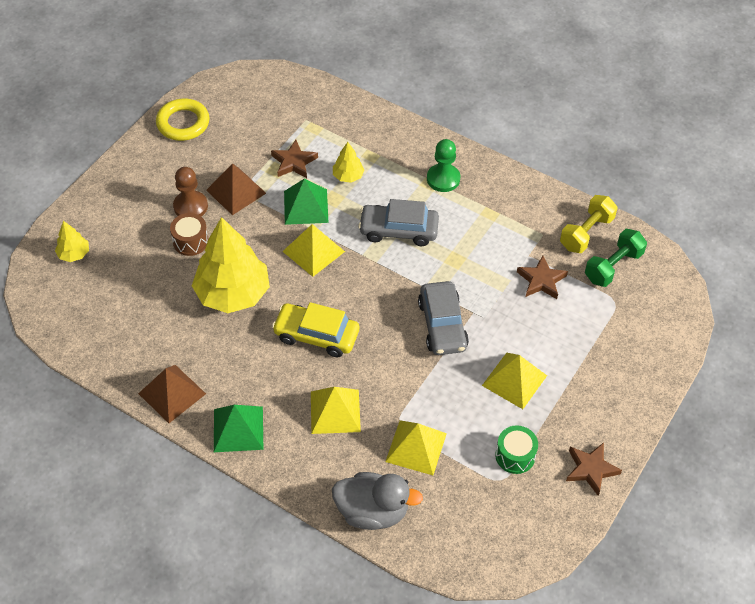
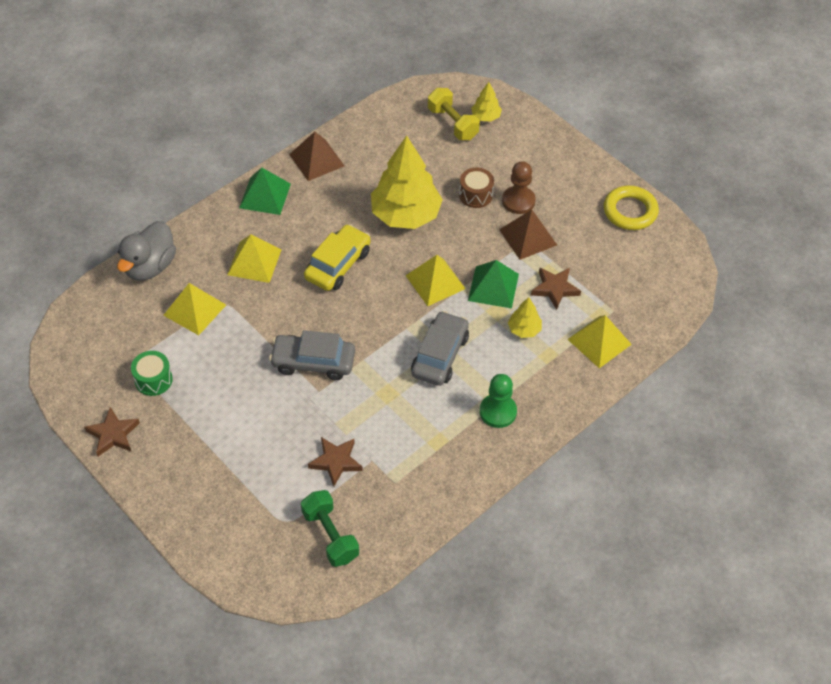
camera: 105 degrees right, 0 degrees up
(514, 380) = (230, 402): yellow pyramid -> yellow pyramid (599, 341)
(586, 233) = (383, 525): yellow dumbbell -> yellow dumbbell (452, 123)

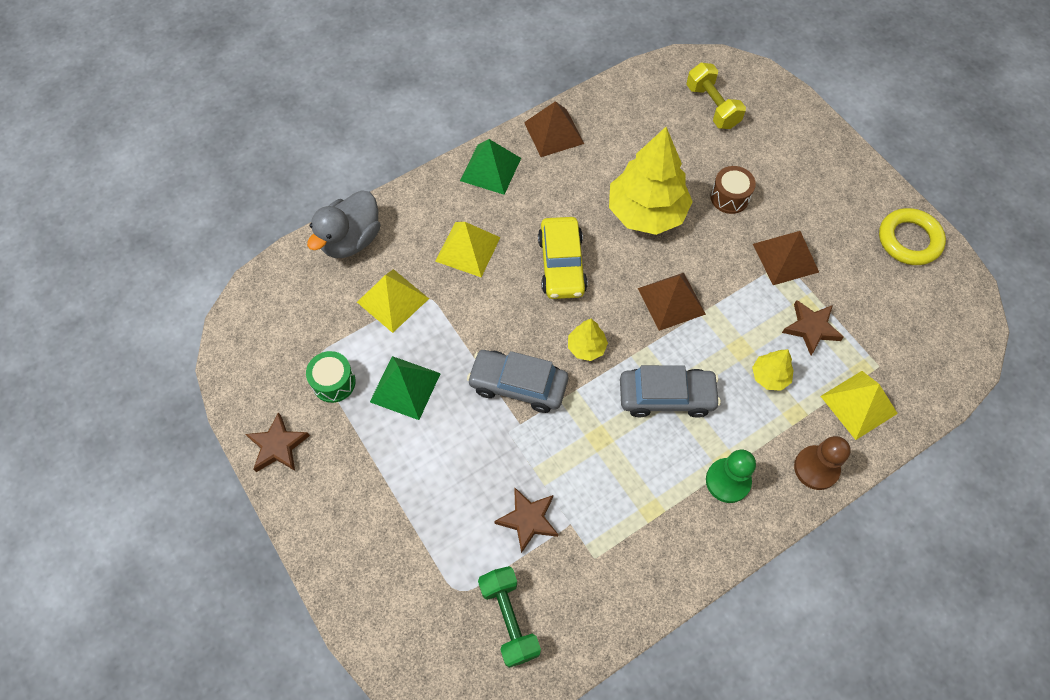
camera: 10 degrees right, 10 degrees up
(338, 265) = (561, 265): yellow car -> yellow car turned 135 degrees clockwise
(435, 282) = (671, 301): yellow pyramid -> brown pyramid
(440, 355) = (666, 396): grey car -> grey car turned 60 degrees clockwise
(485, 117) = (750, 102): yellow tree -> yellow tree (586, 347)
(493, 287) = (738, 316): green pyramid -> green pyramid (405, 387)
(518, 201) = (778, 211): brown pawn -> brown pawn (816, 468)

